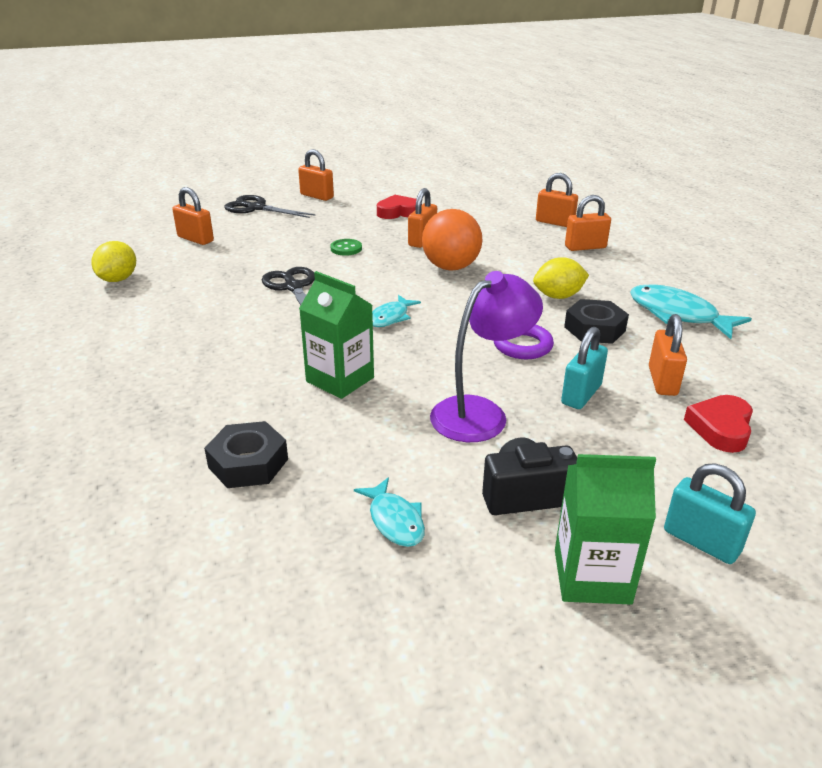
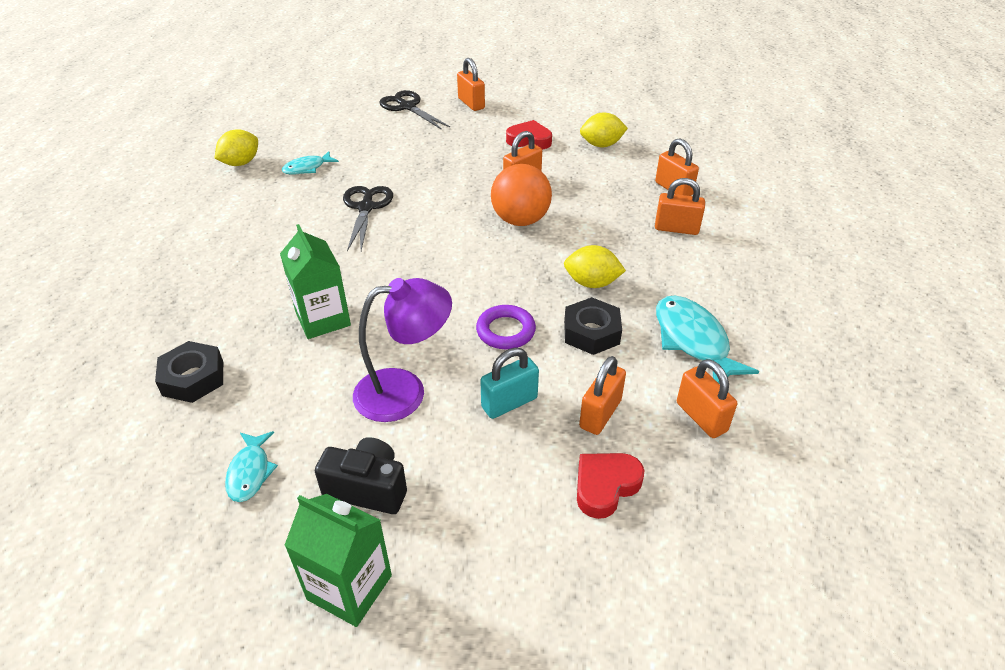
camera: 25 degrees right, 10 degrees up
(195, 239) = (331, 132): orange padlock -> orange padlock (701, 417)
(346, 248) = (445, 174): green button -> none
(390, 317) = (418, 264): turquoise fish -> turquoise fish (307, 168)
(465, 205) = (601, 145): none -> yellow lemon
(701, 541) = (470, 595): turquoise padlock -> none

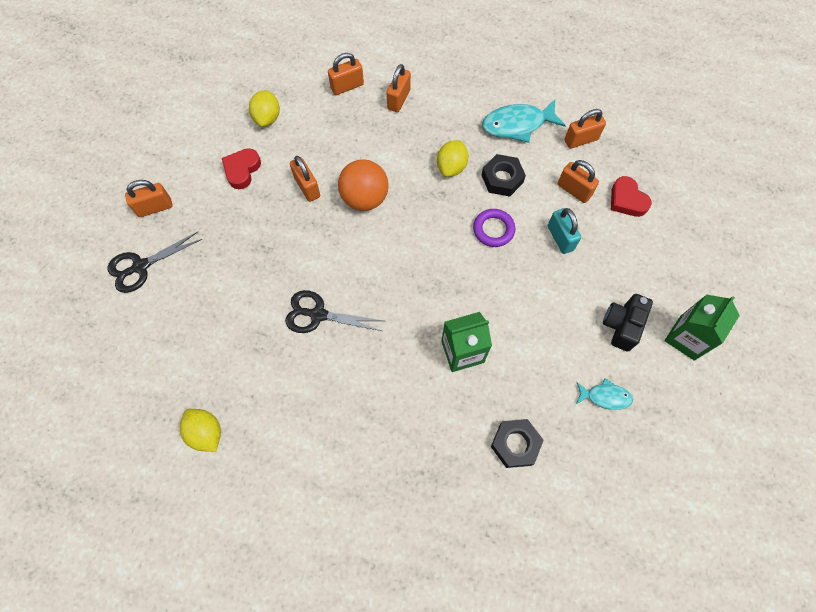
camera: 80 degrees left, 25 degrees up
(307, 168) = (235, 366): turquoise fish -> none
(405, 392) = (544, 299): purple lamp -> none

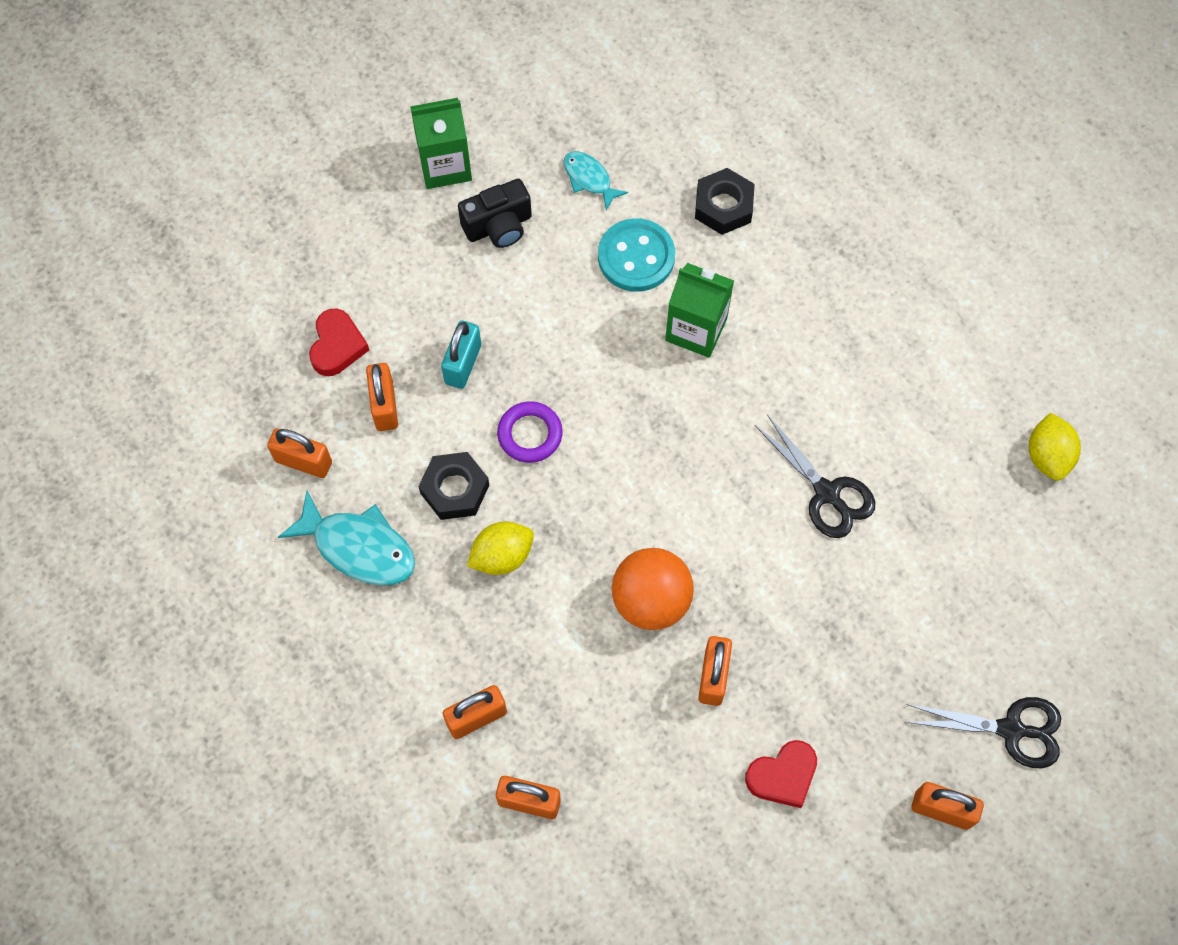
camera: 140 degrees left, 0 degrees up
(267, 118) = (685, 839): yellow lemon -> none
(533, 368) = (636, 257): none -> turquoise button

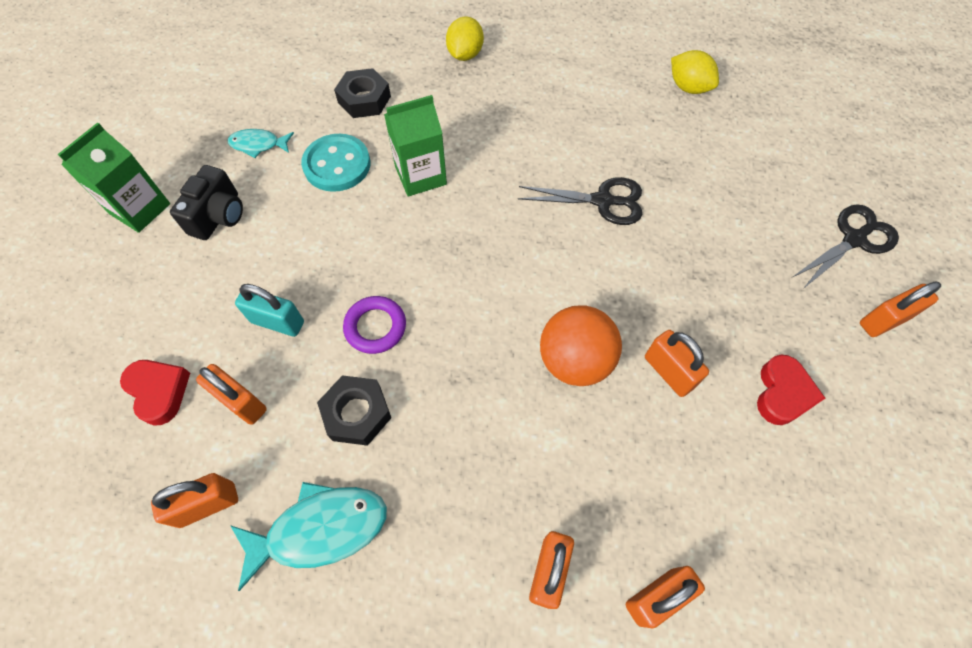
camera: 45 degrees left, 5 degrees down
(463, 364) = (277, 322): turquoise padlock -> turquoise padlock turned 45 degrees counterclockwise
(502, 556) = (441, 428): yellow lemon -> yellow lemon (465, 55)

